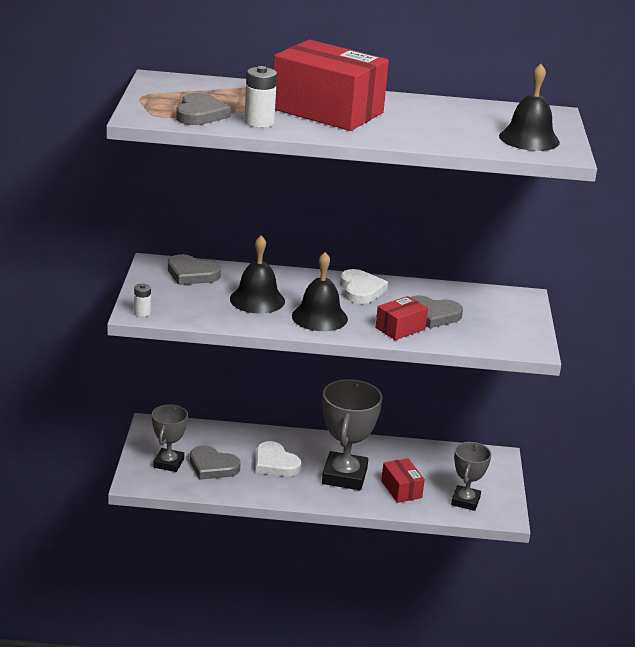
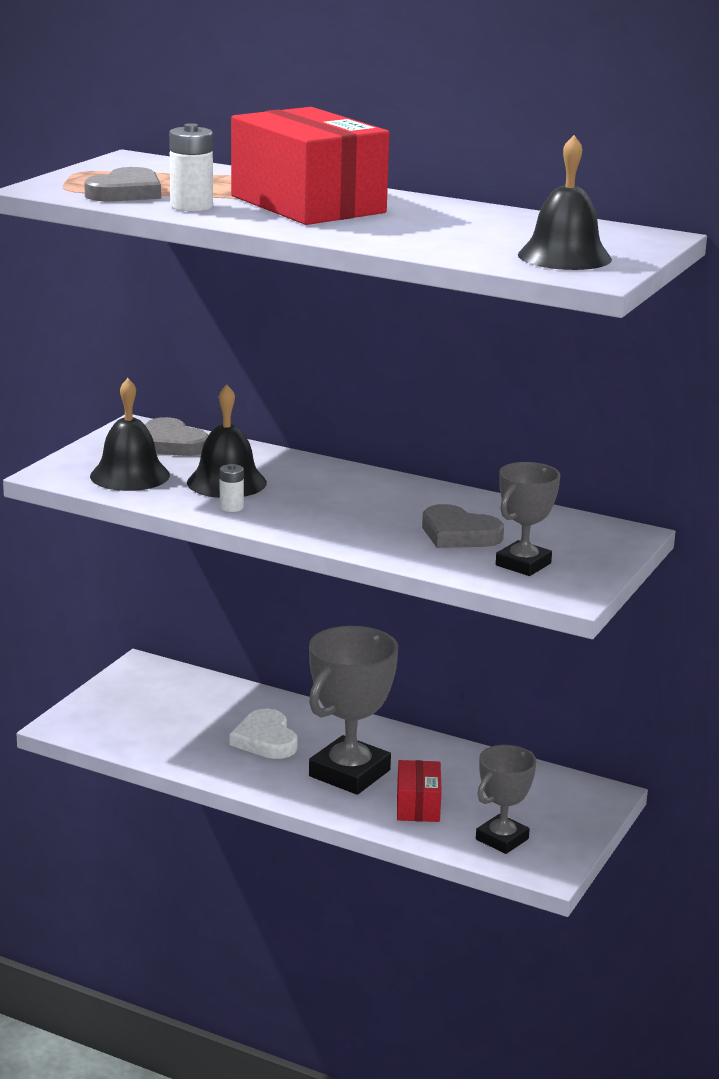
camera: 25 degrees right, 5 degrees down
(142, 313) = (58, 474): white battery -> white battery (231, 507)
(168, 463) = (123, 712): grey trophy -> grey trophy (523, 564)
(212, 466) = (178, 727): grey heart -> none
(319, 317) = (291, 513): black bell -> black bell (130, 475)
(361, 290) = (385, 492): white heart -> none
(400, 328) = (392, 542): red box -> none

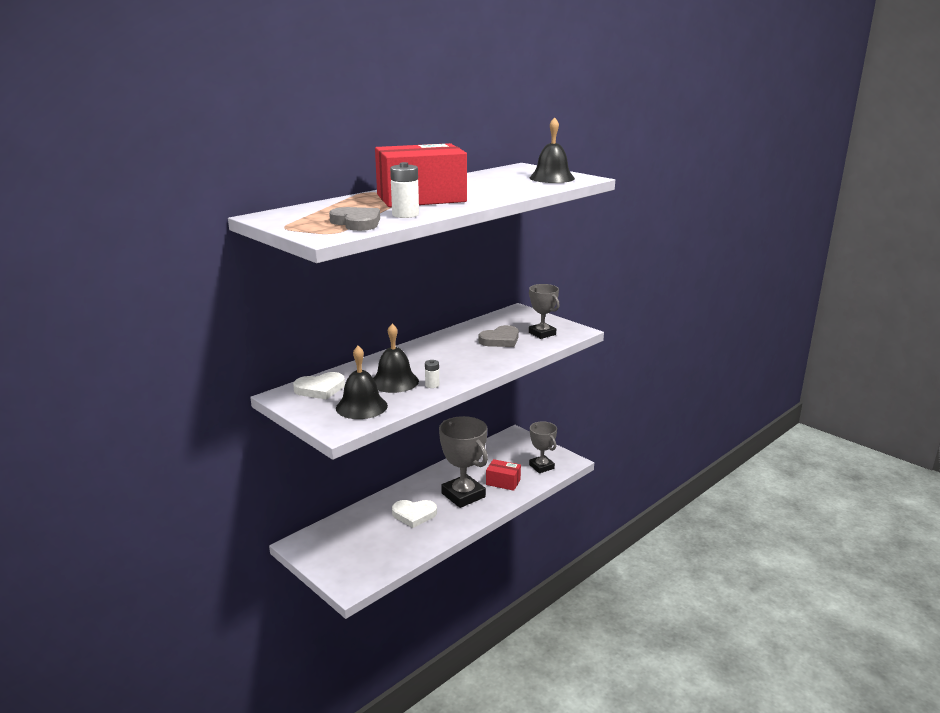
camera: 70 degrees left, 0 degrees up
(171, 444) = (320, 389): grey heart -> white heart

